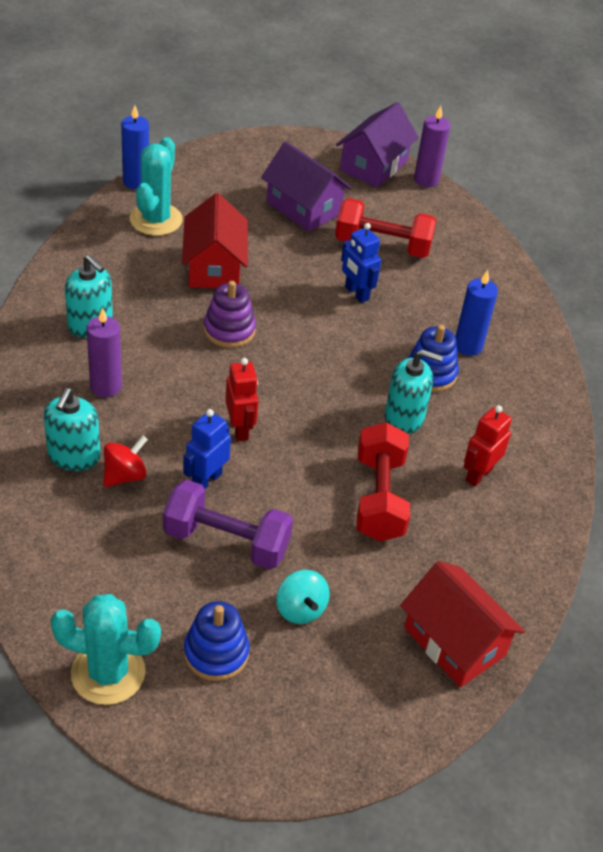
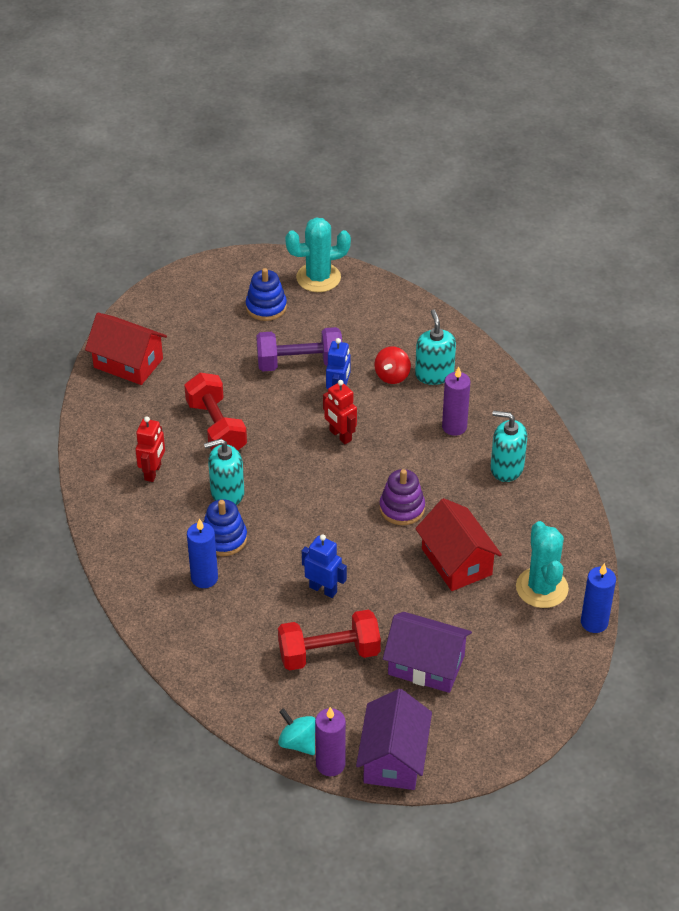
camera: 160 degrees right, 0 degrees up
(300, 609) = (231, 345): turquoise spinning top -> turquoise spinning top (298, 743)

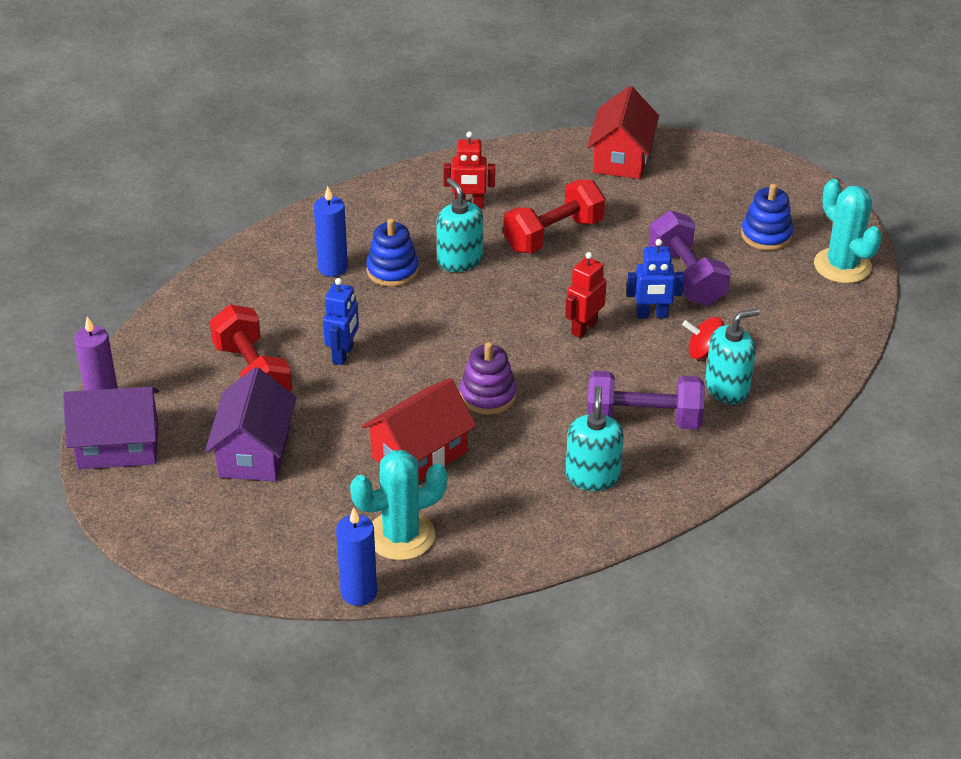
camera: 75 degrees right, 5 degrees down
(298, 743) = (127, 372): turquoise spinning top -> none
(454, 427) = (643, 419): purple candle -> purple dumbbell

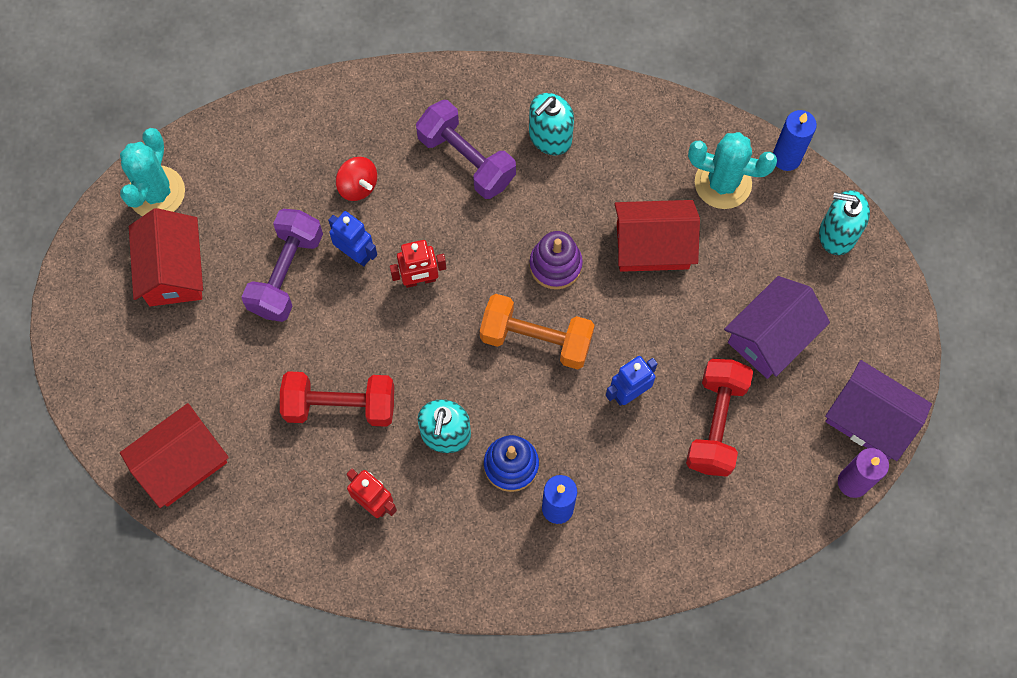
camera: 140 degrees left, 30 degrees up
(452, 344) = (536, 339): none -> orange dumbbell
(727, 388) = (378, 142): turquoise soap dispenser -> turquoise soap dispenser (837, 234)
(766, 235) = (173, 270): blue stacking toy -> red house

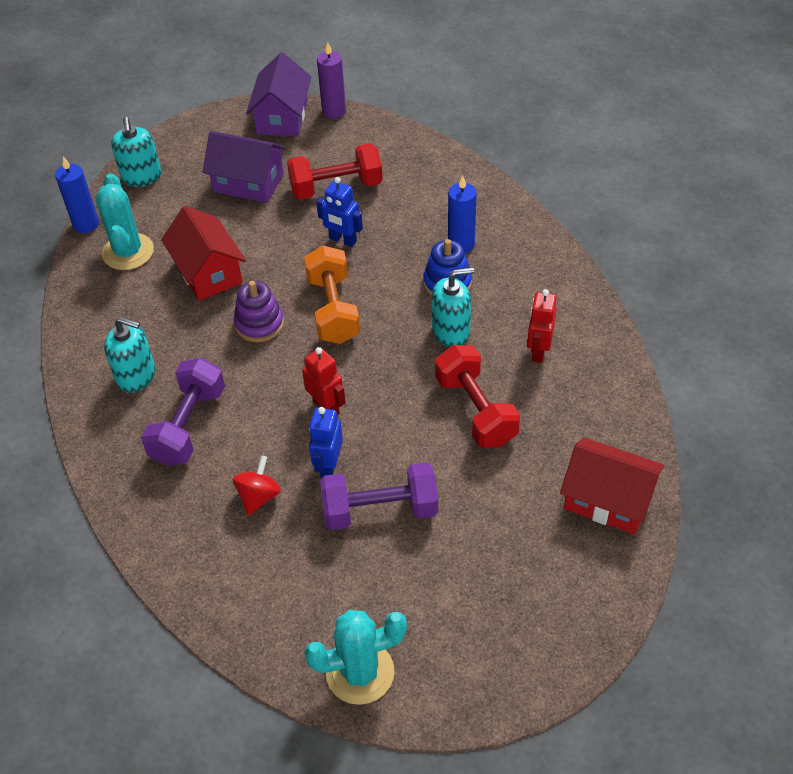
camera: 115 degrees left, 20 degrees down
(173, 270) = (434, 608): red house -> none

